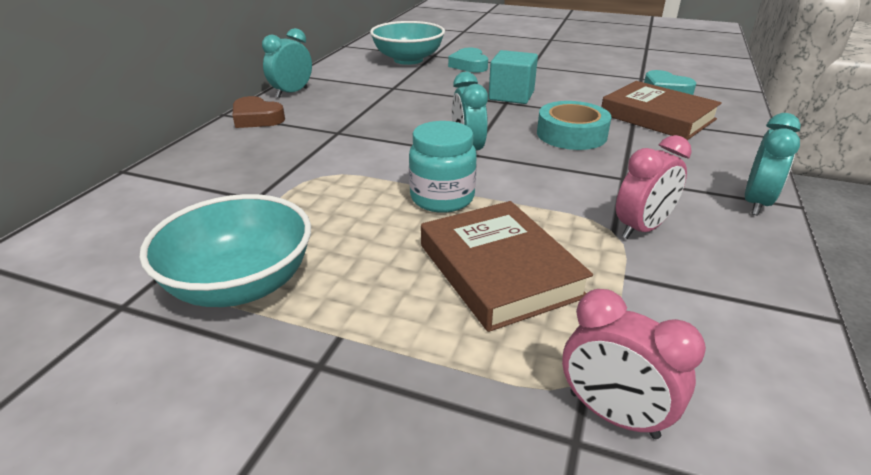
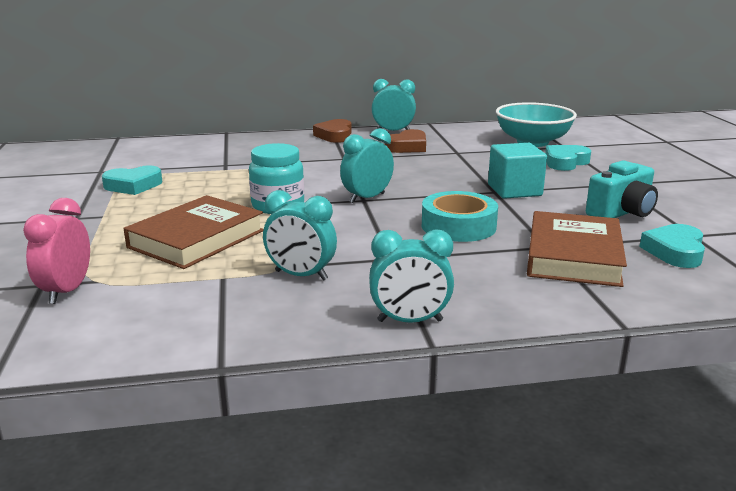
camera: 60 degrees right, 10 degrees down
(241, 285) = (133, 185): turquoise bowl -> turquoise heart
(348, 99) = (407, 147): none -> brown heart
(588, 82) = (622, 213): none -> turquoise camera
(642, 229) = (301, 275): pink clock -> turquoise clock

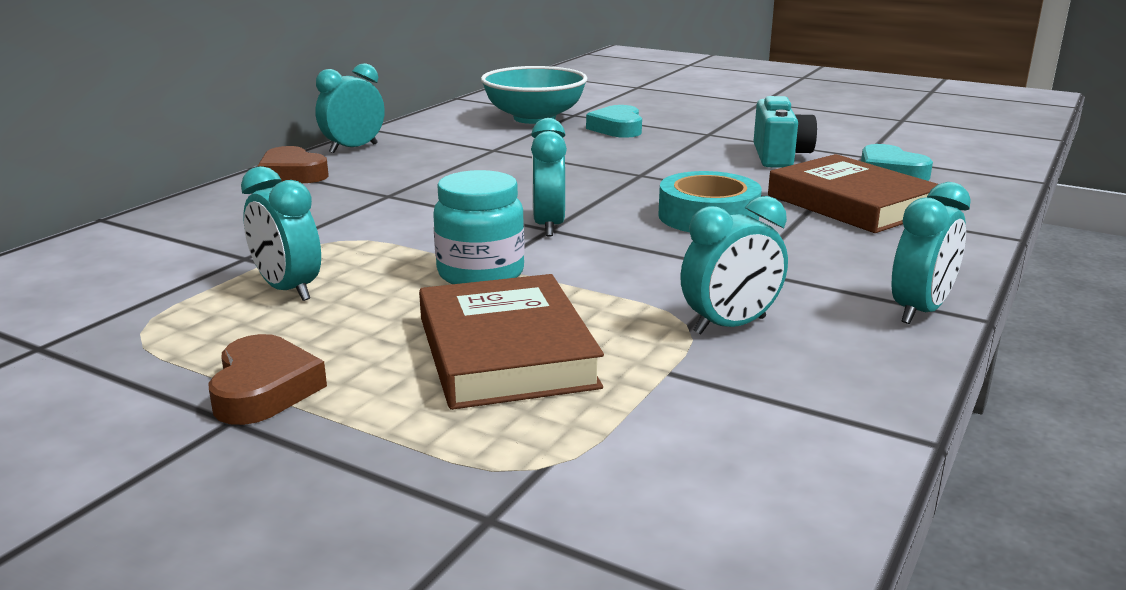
camera: 50 degrees left, 0 degrees up
(66, 291) = (551, 500): pink clock -> none
(133, 185) = (181, 339): turquoise heart -> none
(203, 182) = (287, 289): none -> turquoise clock
(407, 147) = (424, 160): brown heart -> brown heart (264, 389)
(514, 190) = (653, 167): turquoise cube -> none

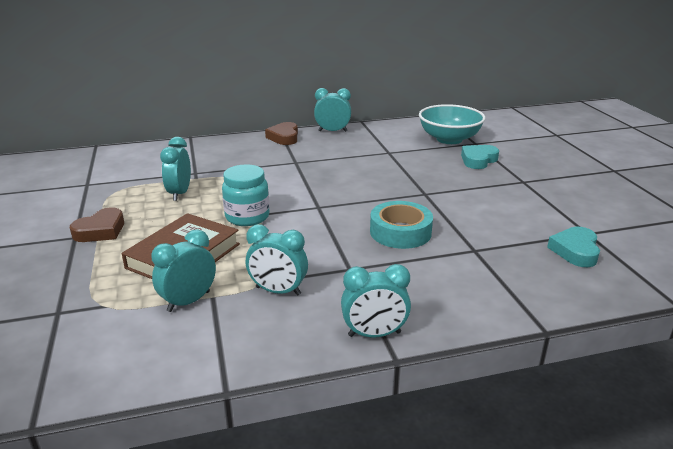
camera: 45 degrees right, 5 degrees up
(548, 226) = (321, 205): turquoise clock -> turquoise clock (188, 301)
(779, 156) = (529, 212): turquoise camera -> none
(851, 203) = (496, 259): brown book -> none

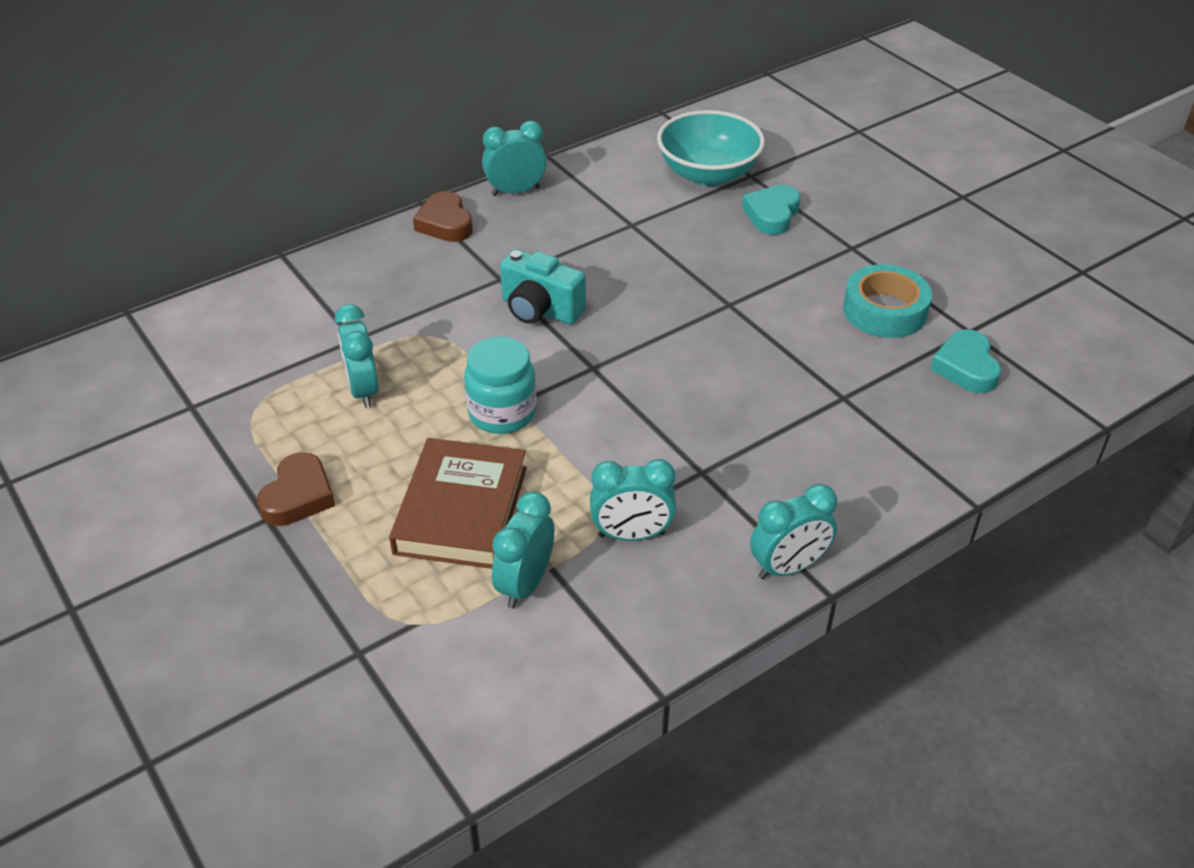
camera: 20 degrees left, 15 degrees up
(307, 177) = (540, 310): none -> turquoise camera
(400, 232) = (733, 389): turquoise tape -> turquoise tape (884, 311)

